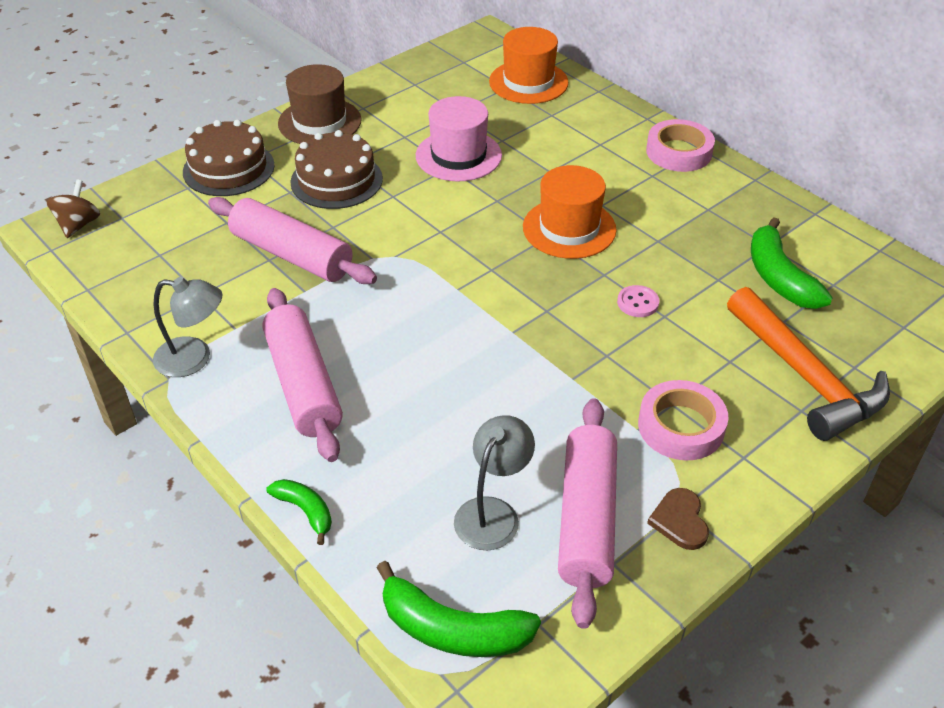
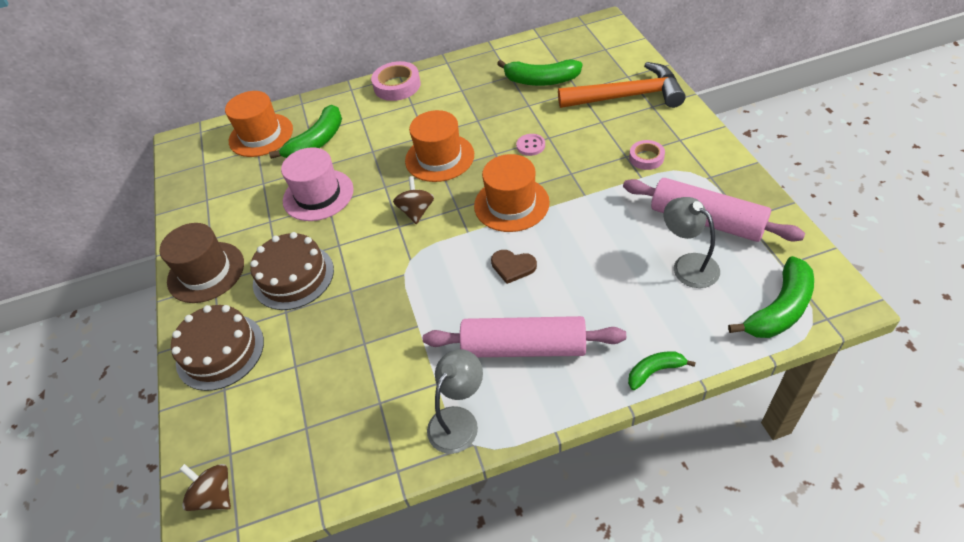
camera: 60 degrees left, 5 degrees up
(291, 255) = (368, 326): pink rolling pin -> none
(469, 237) = (416, 211): none -> brown spinning top
(521, 314) = (511, 204): none -> orange hat
(541, 125) = (317, 142): none -> green banana
(680, 521) = (720, 180): brown heart -> brown heart (513, 266)
(681, 426) = (646, 158): pink tape -> pink tape, size x0.61

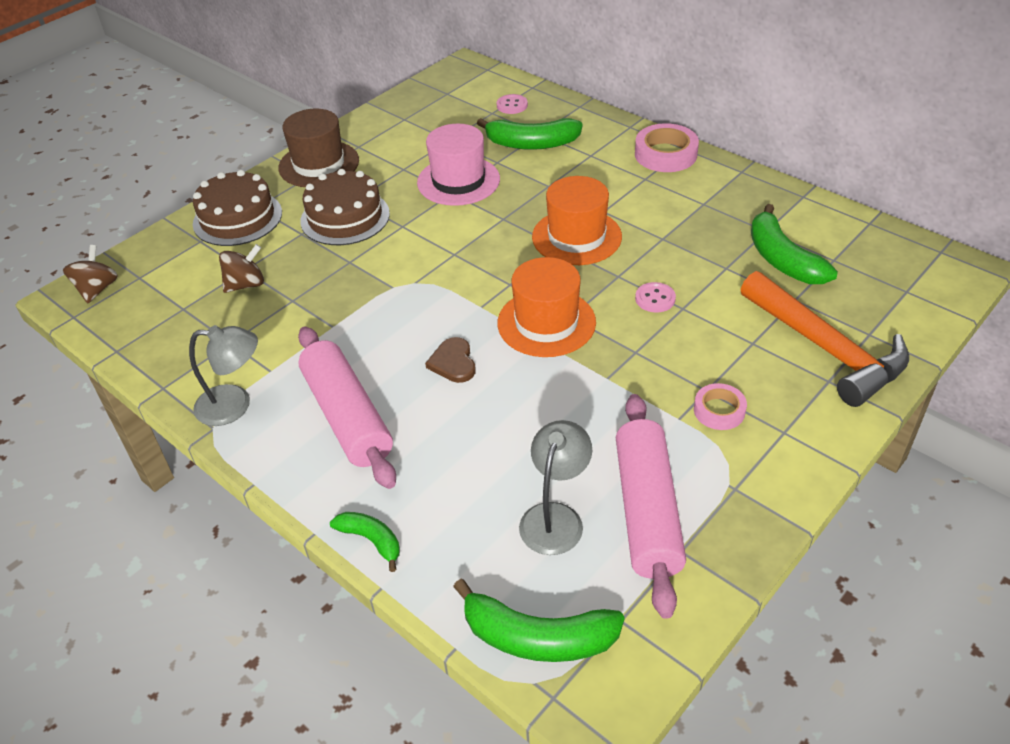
camera: 55 degrees right, 5 degrees down
(261, 135) = (512, 105): orange hat -> pink button
(416, 211) = (483, 256): brown spinning top -> brown spinning top (246, 284)

